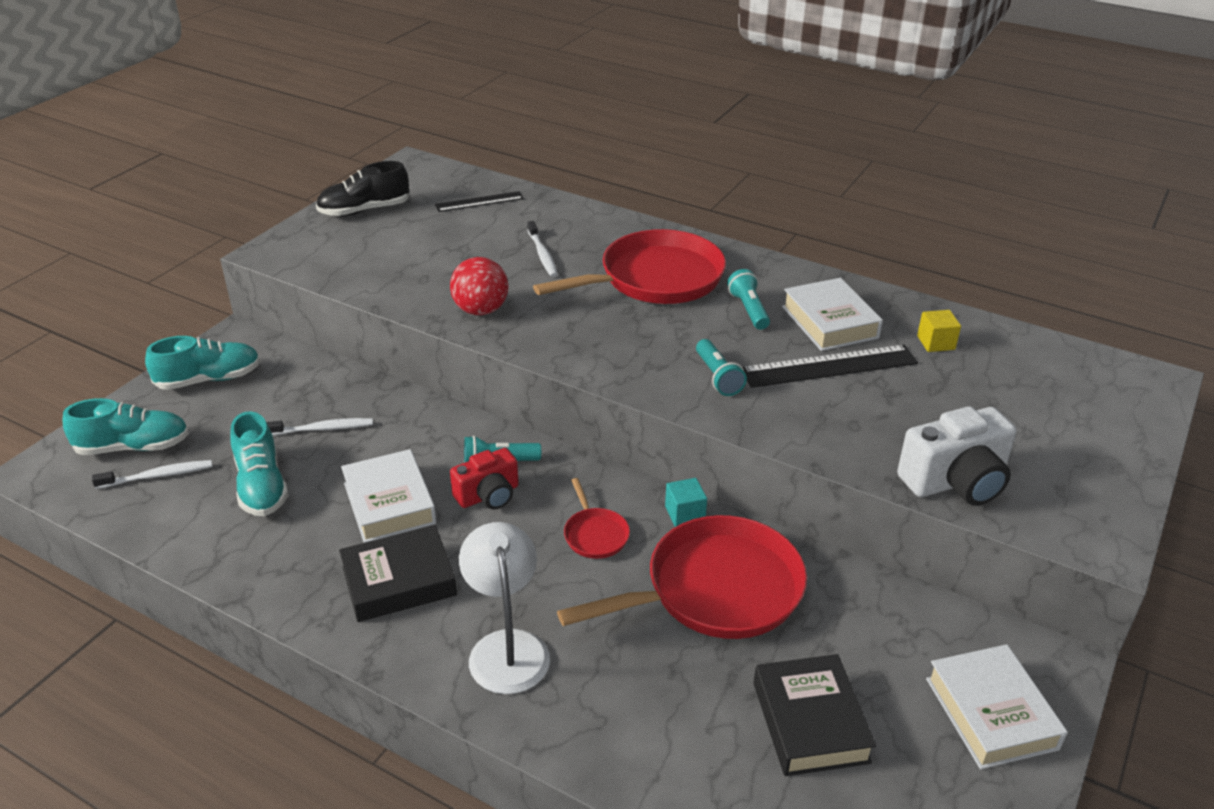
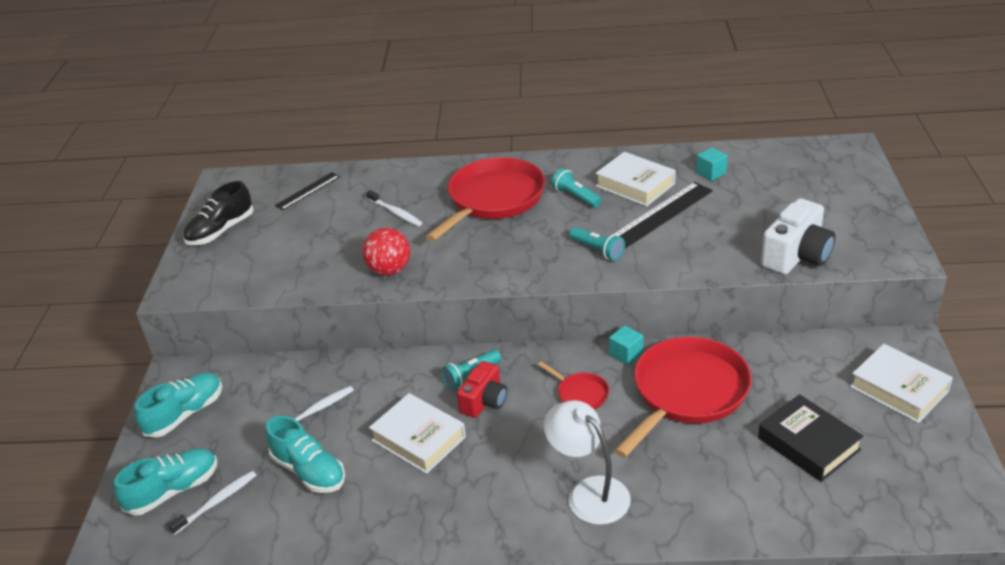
camera: 25 degrees left, 0 degrees up
(399, 581) = (476, 487): black book -> none
(936, 343) = (711, 173): yellow cube -> turquoise cube

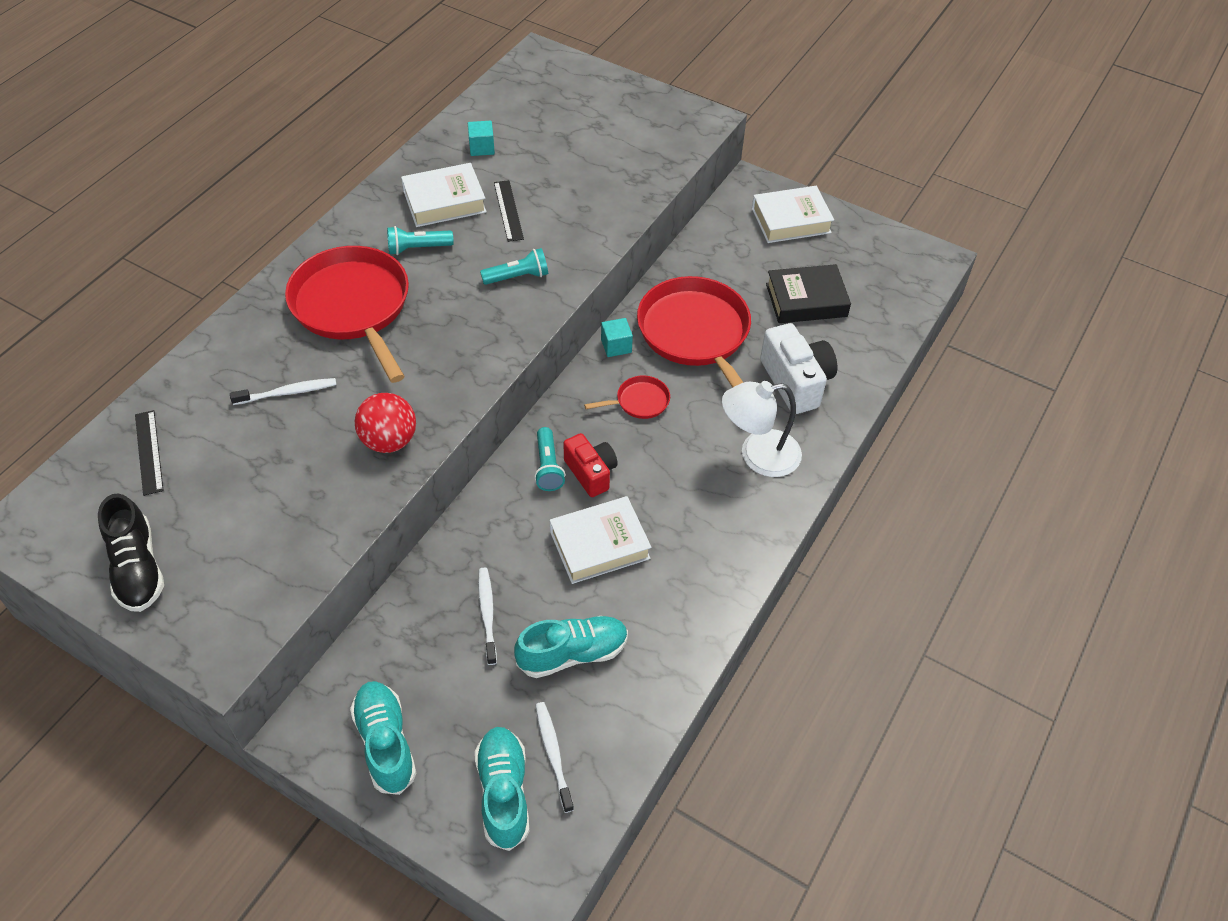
camera: 65 degrees left, 15 degrees up
(661, 214) = (508, 210): black ruler -> black ruler, size x0.61
(797, 256) = (648, 169): white camera -> white camera (796, 382)

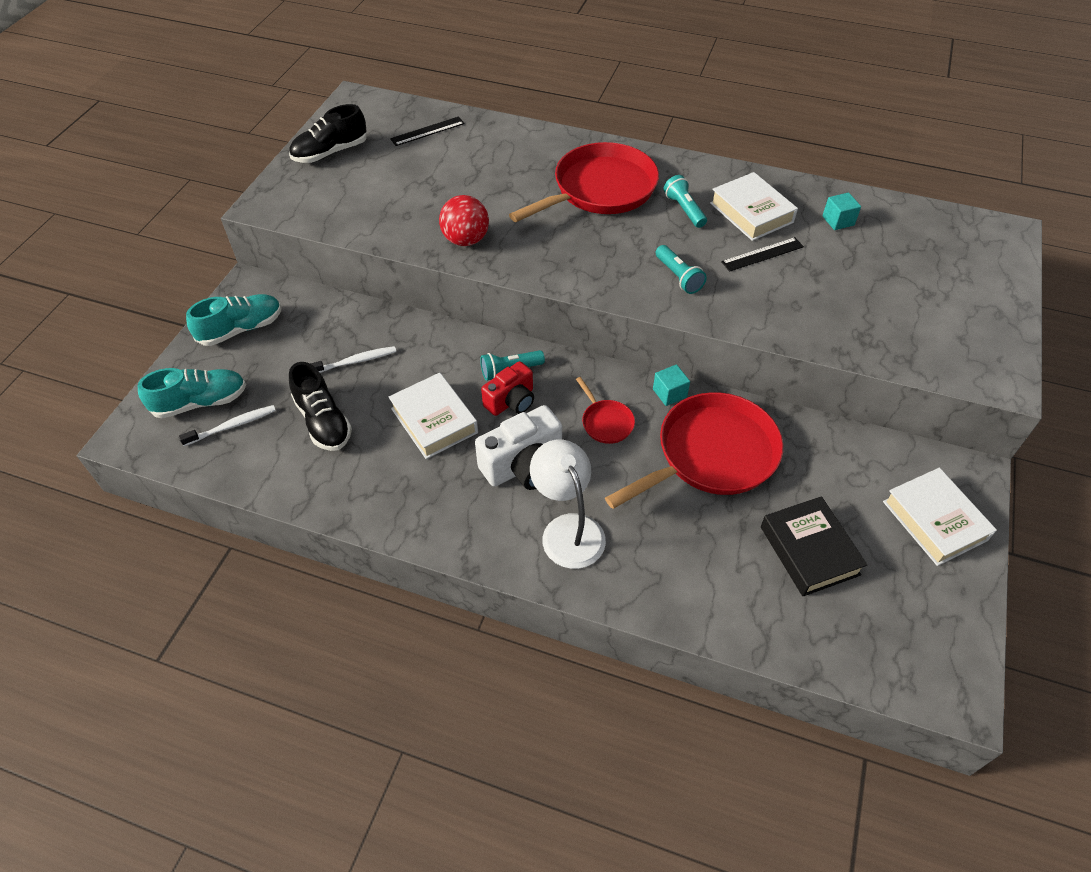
camera: 80 degrees right, 0 degrees up
(287, 393) = (499, 178): white toothbrush -> none
(572, 653) = (323, 421): turquoise shoe -> black shoe
(796, 382) = (680, 553): white camera -> white camera (524, 465)

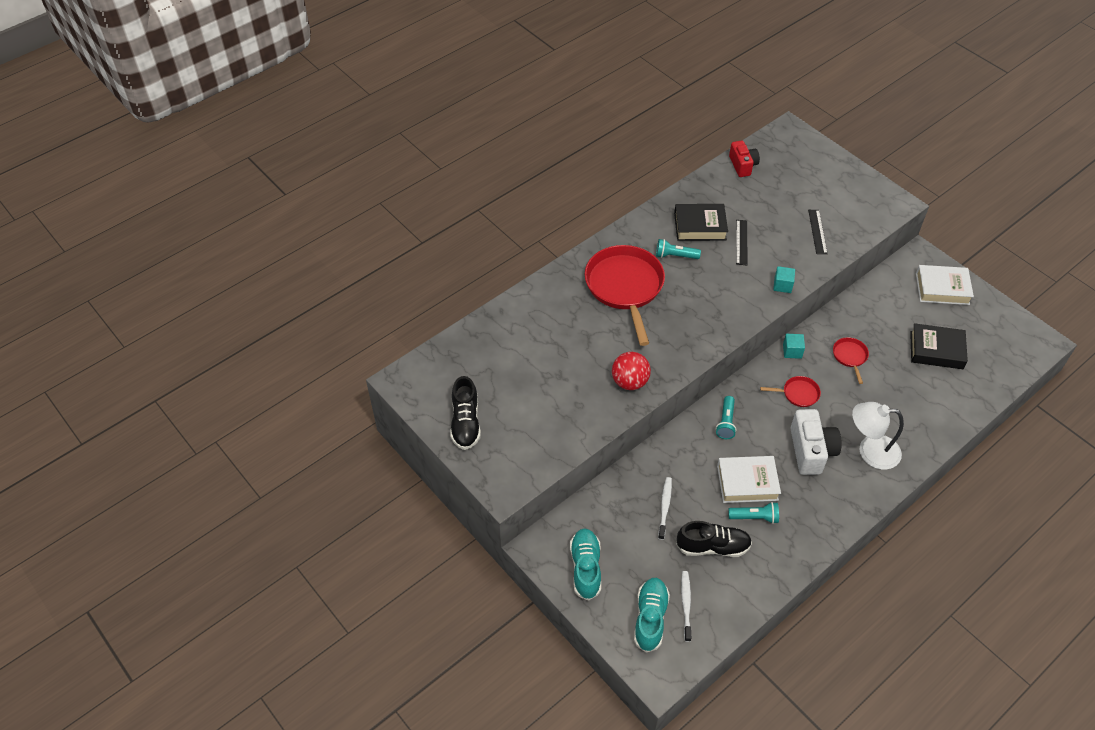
camera: 60 degrees left, 0 degrees up
(427, 131) = (483, 352): black ruler -> black ruler (817, 231)
(511, 401) = (753, 434): red camera -> red camera (742, 165)
(678, 277) = (737, 291): turquoise flashlight -> turquoise flashlight (755, 517)
(711, 455) = (850, 356): red pan -> red pan, size x0.45
(751, 213) = (700, 226): white book -> black book
(838, 221) = (733, 192): turquoise cube -> turquoise cube (782, 285)

